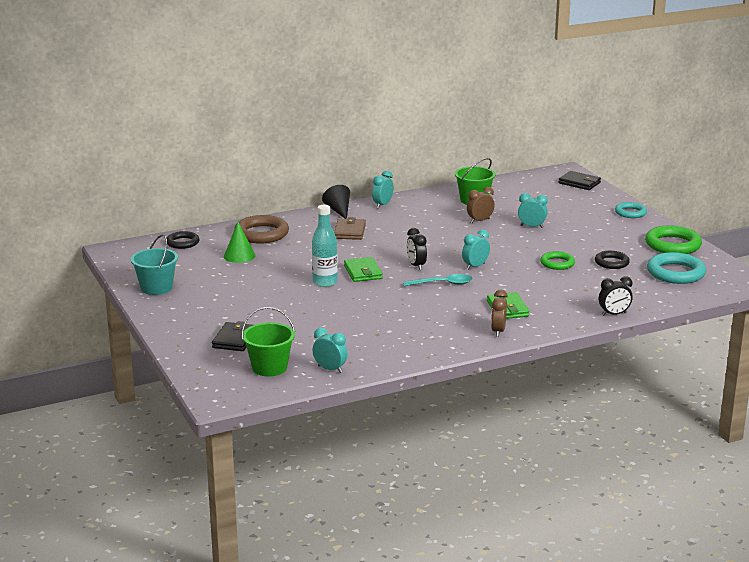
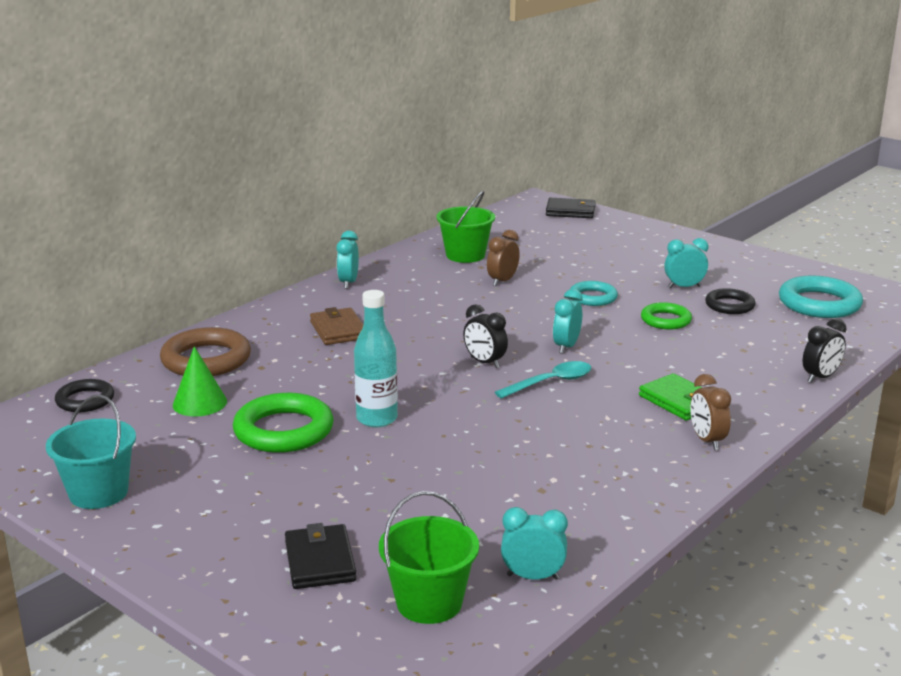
camera: 25 degrees left, 0 degrees up
(338, 210) = (293, 302): black cone -> none
(363, 272) = (418, 389): green wallet -> none
(531, 226) = (577, 276): turquoise clock -> turquoise clock (684, 287)
(630, 213) = (673, 237): turquoise ring -> turquoise ring (593, 297)
(672, 245) = (770, 268): green ring -> green ring (283, 430)

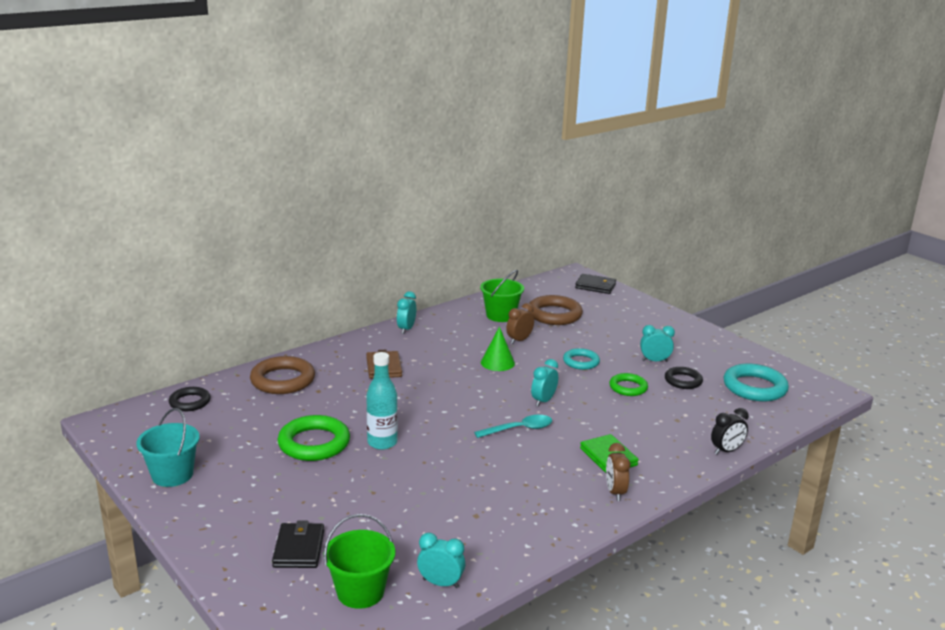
camera: 10 degrees right, 0 degrees up
(199, 403) = (265, 414): green cone -> green cone (497, 362)
(485, 362) = (478, 407): black clock -> none
(534, 248) = (554, 314): none -> brown ring

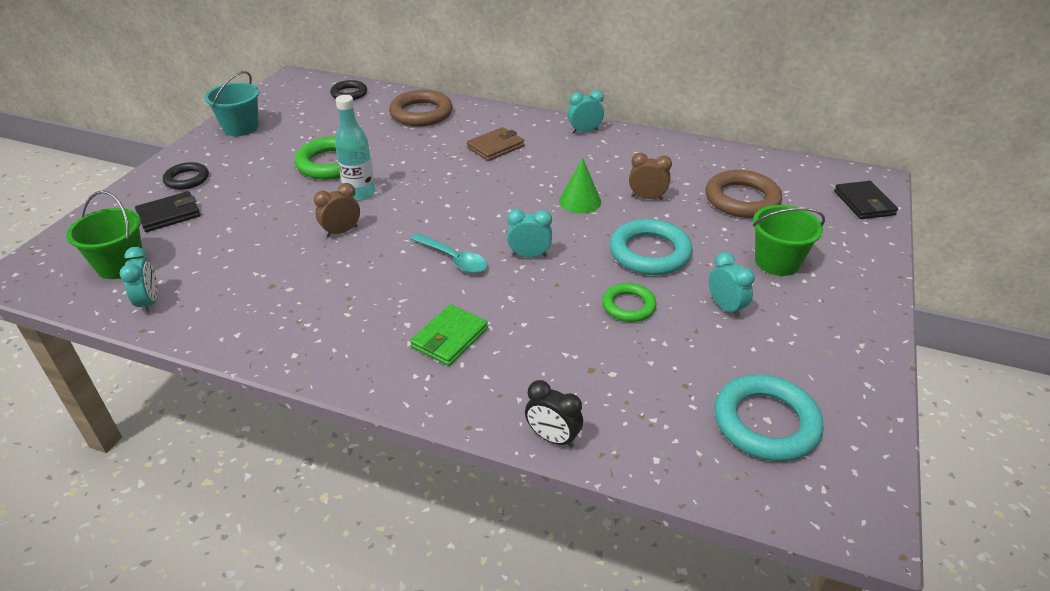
camera: 60 degrees right, 15 degrees up
(500, 315) = (689, 168): green bucket -> green bucket (777, 262)
(581, 362) = (649, 252): turquoise ring -> turquoise ring, size x1.66
(615, 492) = (377, 365): brown clock -> brown clock (341, 232)
(683, 381) = (701, 347): black ring -> black ring (187, 179)

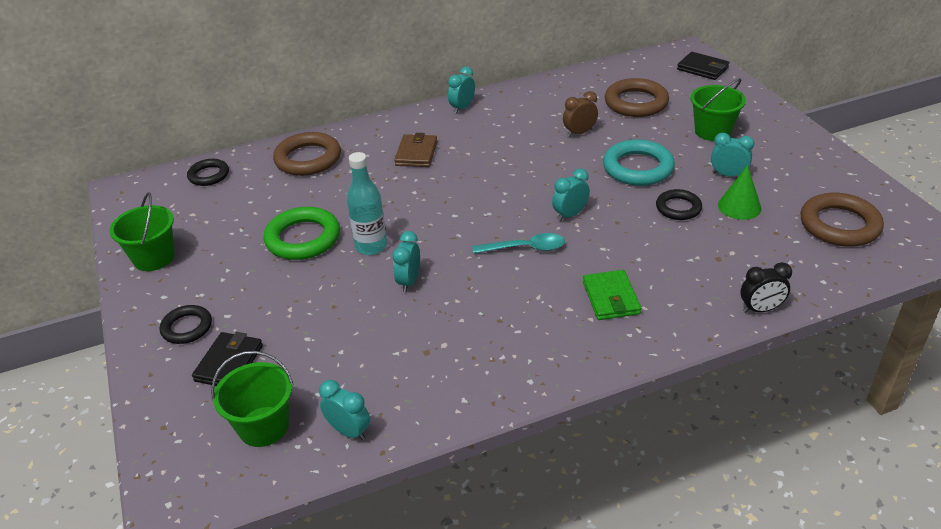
camera: 40 degrees left, 0 degrees up
(241, 127) = (154, 258): turquoise bucket -> green bucket
(341, 232) = (409, 281): brown clock -> turquoise clock
(580, 201) = (541, 159): green cone -> green cone (739, 206)
(628, 306) = (678, 208): green ring -> black ring
(765, 423) = (839, 225): turquoise ring -> brown ring

